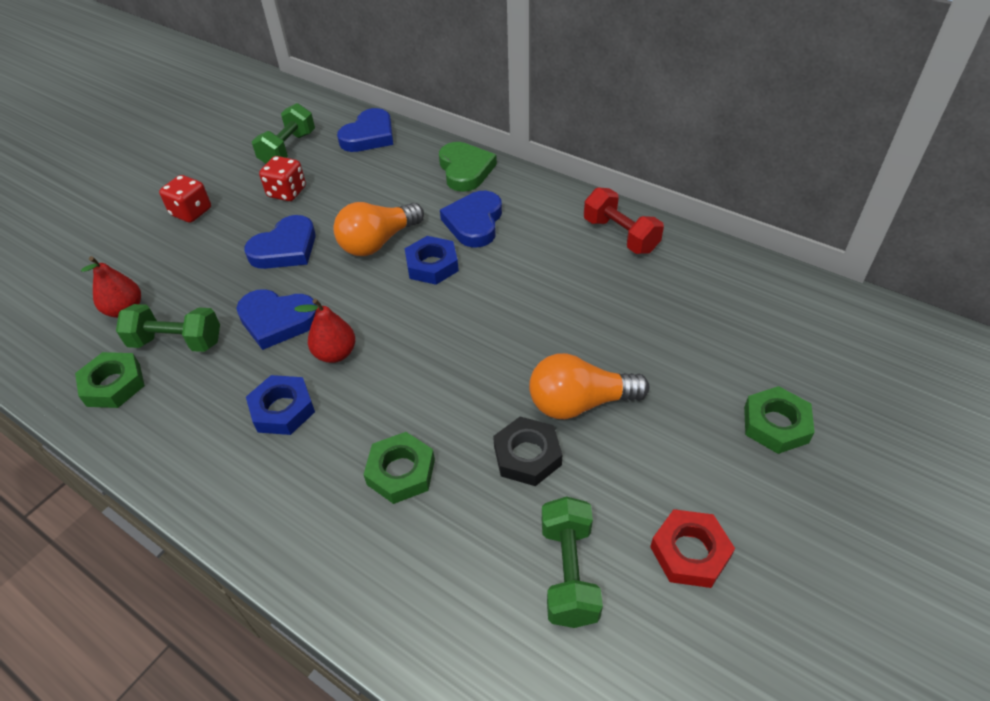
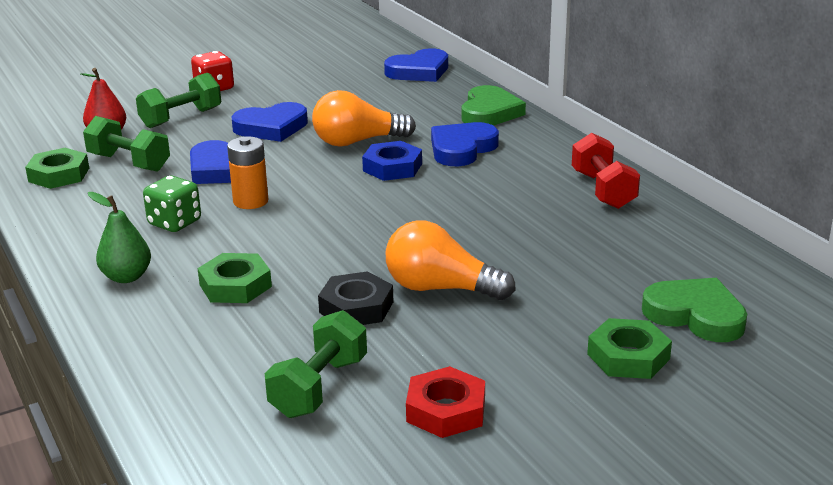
camera: 25 degrees right, 20 degrees down
(282, 409) = (174, 223): blue nut -> green dice
(287, 192) = (307, 93): red dice -> none
(288, 149) = (336, 65): green dumbbell -> green dumbbell (181, 118)
(288, 503) = (126, 277): none -> green pear
(335, 353) = (250, 201): red pear -> orange battery
(787, 356) = (695, 315): none -> green heart

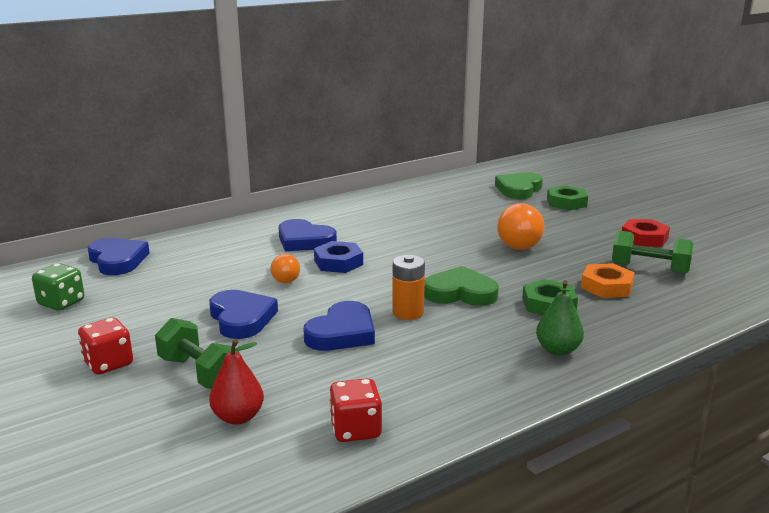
camera: 95 degrees left, 5 degrees down
(59, 175) = (355, 430): green nut -> red dice
(129, 162) = (323, 387): green dumbbell -> none
(174, 223) = (456, 342): green dice -> green dice (61, 303)
(271, 337) = (606, 286): none -> orange nut
(356, 307) = (555, 264): black nut -> none
(357, 142) = (284, 278): orange light bulb -> orange light bulb, size x0.58
(489, 112) = (232, 233): green heart -> green heart (460, 293)
(603, 190) = (374, 203): red dumbbell -> none

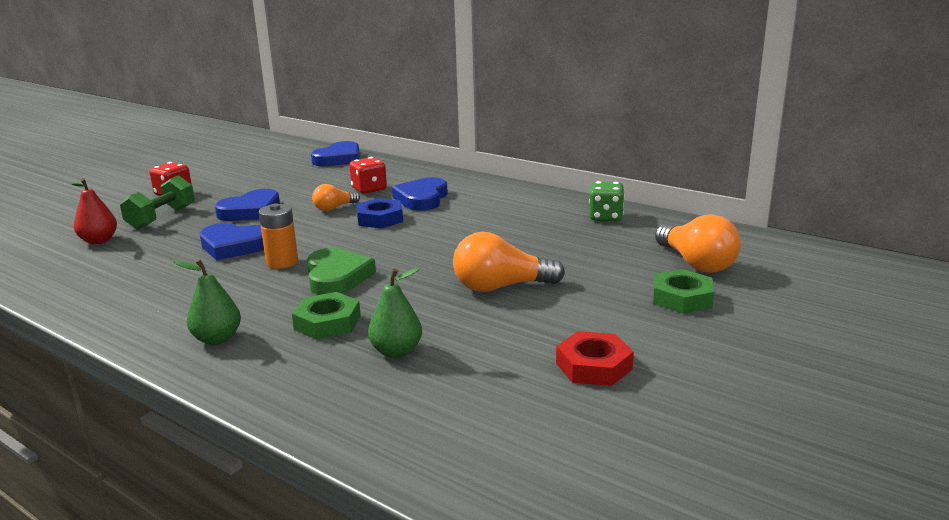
camera: 70 degrees right, 0 degrees up
(61, 303) = (260, 164): green dice -> green dice (605, 217)
(355, 430) = (75, 278): red dice -> red dice (369, 189)
(519, 189) = (696, 263): green heart -> orange light bulb
(606, 286) = (396, 351): orange nut -> green pear
(649, 268) = (476, 377): green dumbbell -> none

